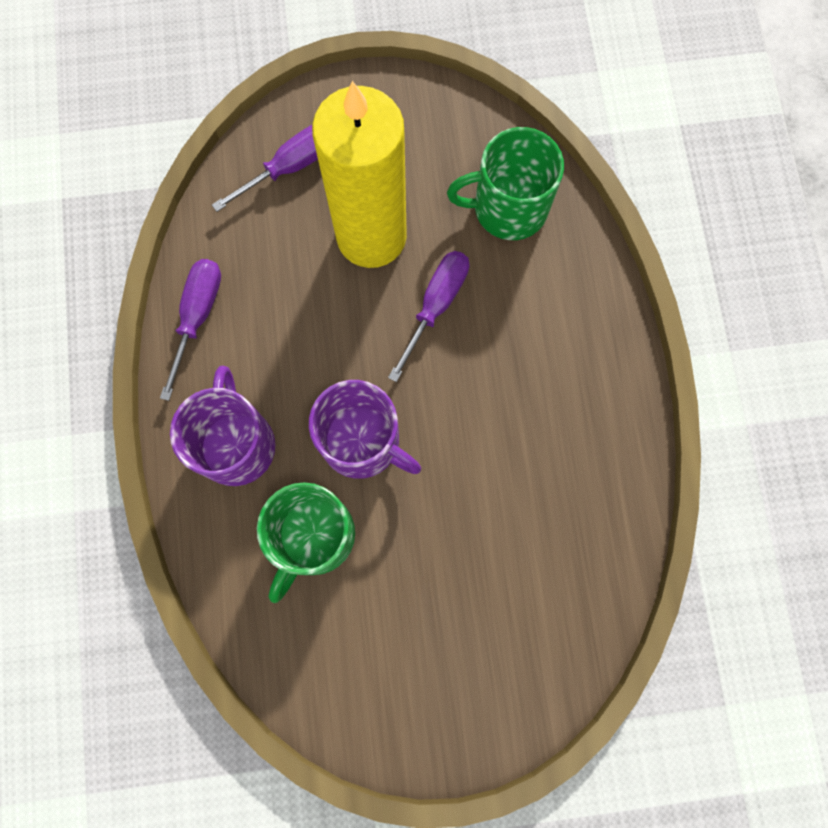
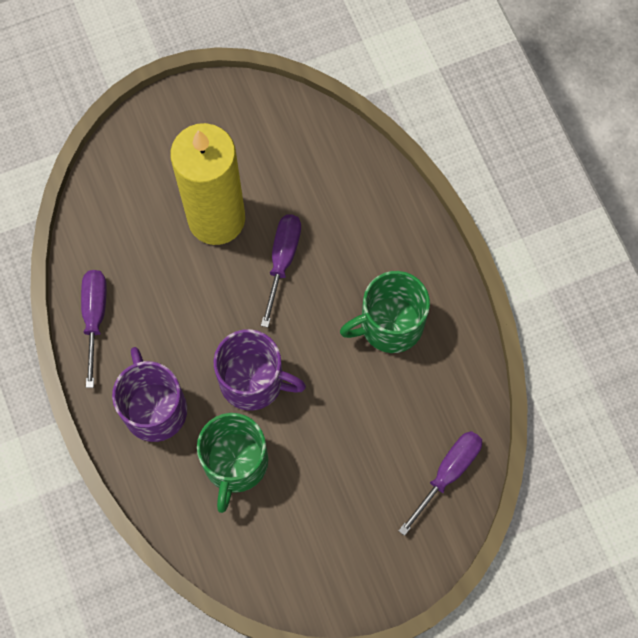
camera: 15 degrees left, 5 degrees down
(291, 166) = (136, 179): purple screwdriver -> purple screwdriver (448, 472)
(508, 208) = (319, 169): green mug -> green mug (390, 324)

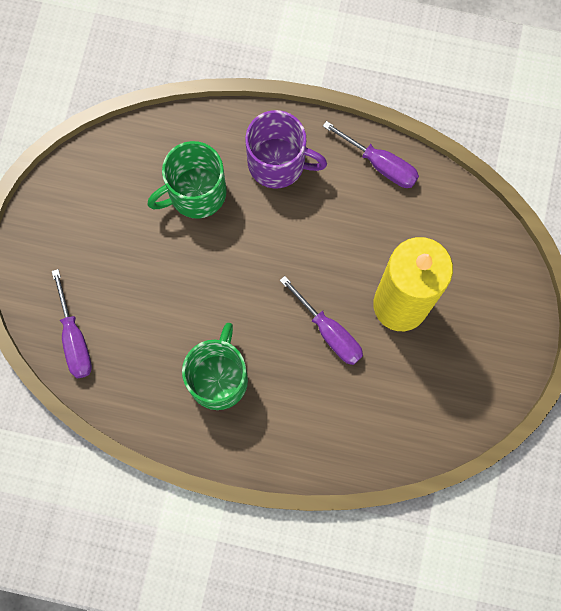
camera: 125 degrees right, 5 degrees up
(235, 463) = (196, 192): green mug -> green mug turned 75 degrees counterclockwise
(253, 381) = (248, 246): purple mug -> none

